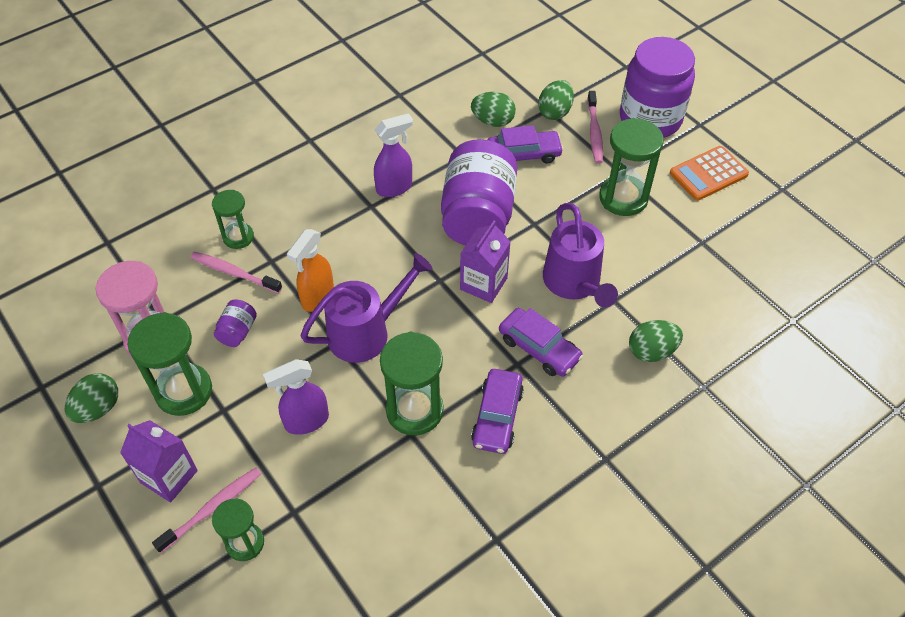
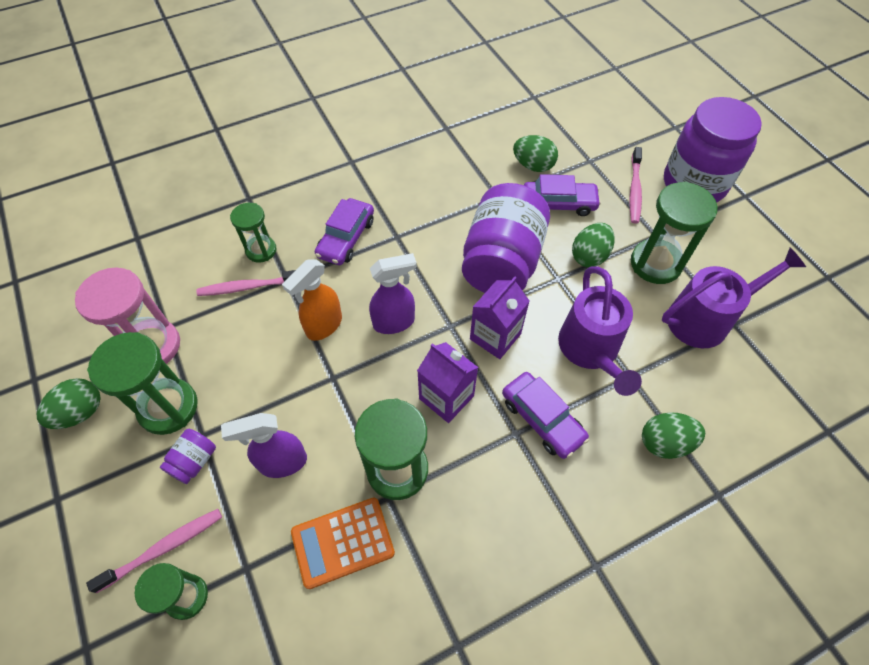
camera: 10 degrees right, 5 degrees up
(169, 476) = (129, 502): purple carton -> purple carton (446, 397)
(234, 273) = (248, 287): pink toothbrush -> pink toothbrush turned 45 degrees counterclockwise
(238, 331) = (237, 350): purple jar -> purple jar (194, 461)
(366, 332) = (365, 371): purple watering can -> purple watering can (706, 318)
(395, 187) = (424, 220): purple spray bottle -> purple spray bottle (394, 322)
(497, 416) = (484, 492): purple car -> purple car (346, 238)
(555, 112) = (597, 164): green egg -> green egg (589, 256)
(708, 174) = (749, 250): orange calculator -> orange calculator (343, 542)

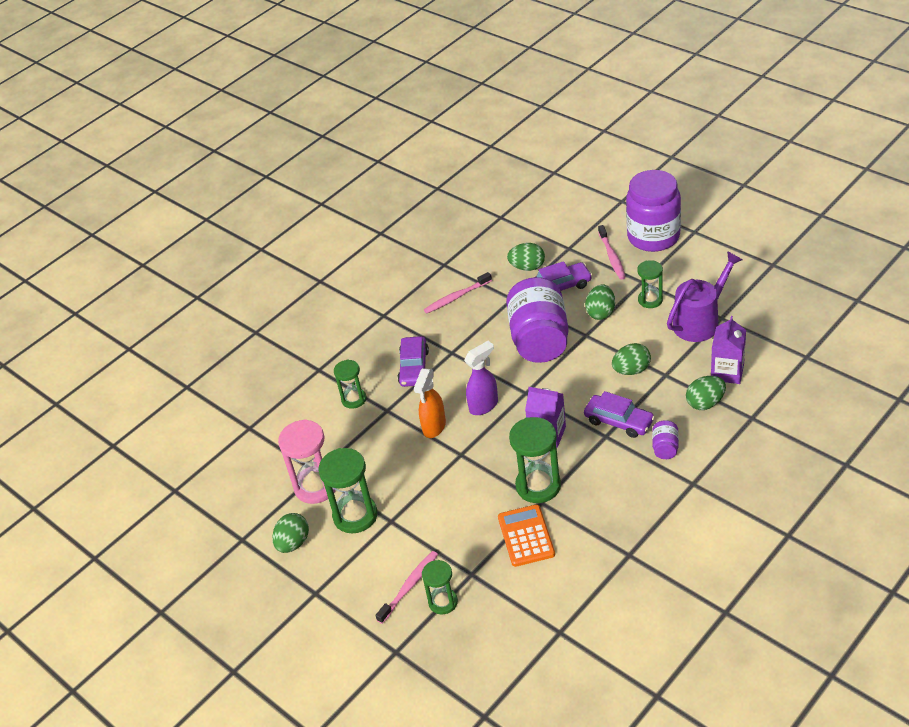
camera: 15 degrees left, 15 degrees down
(194, 461) = (396, 536): purple jar -> purple jar (665, 448)
(248, 287) = (361, 425): pink toothbrush -> pink toothbrush (456, 297)
(282, 463) = (458, 513): purple spray bottle -> none
(343, 542) = (526, 536): orange calculator -> orange calculator turned 120 degrees clockwise
(495, 336) = (561, 387): purple carton -> purple carton (727, 372)
(591, 351) = (631, 370): purple watering can -> green egg
(655, 263) = (650, 300): green hourglass -> green hourglass, size x0.61

